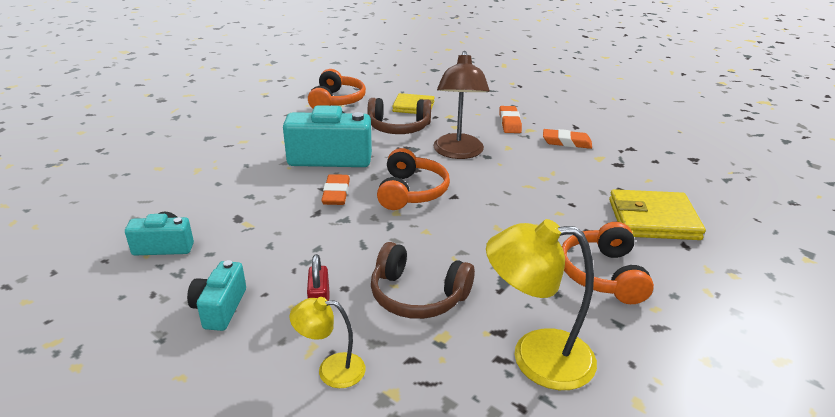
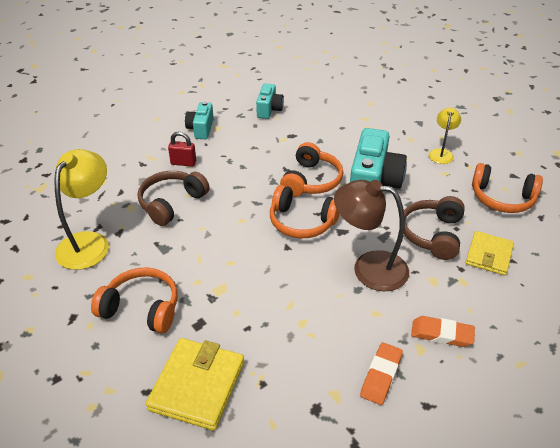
camera: 105 degrees right, 10 degrees up
(220, 308) = (201, 129): turquoise camera -> turquoise camera turned 105 degrees counterclockwise
(331, 370) = (131, 163): yellow lamp -> yellow lamp (441, 153)
(336, 193) = (311, 181): orange eraser -> orange headphones

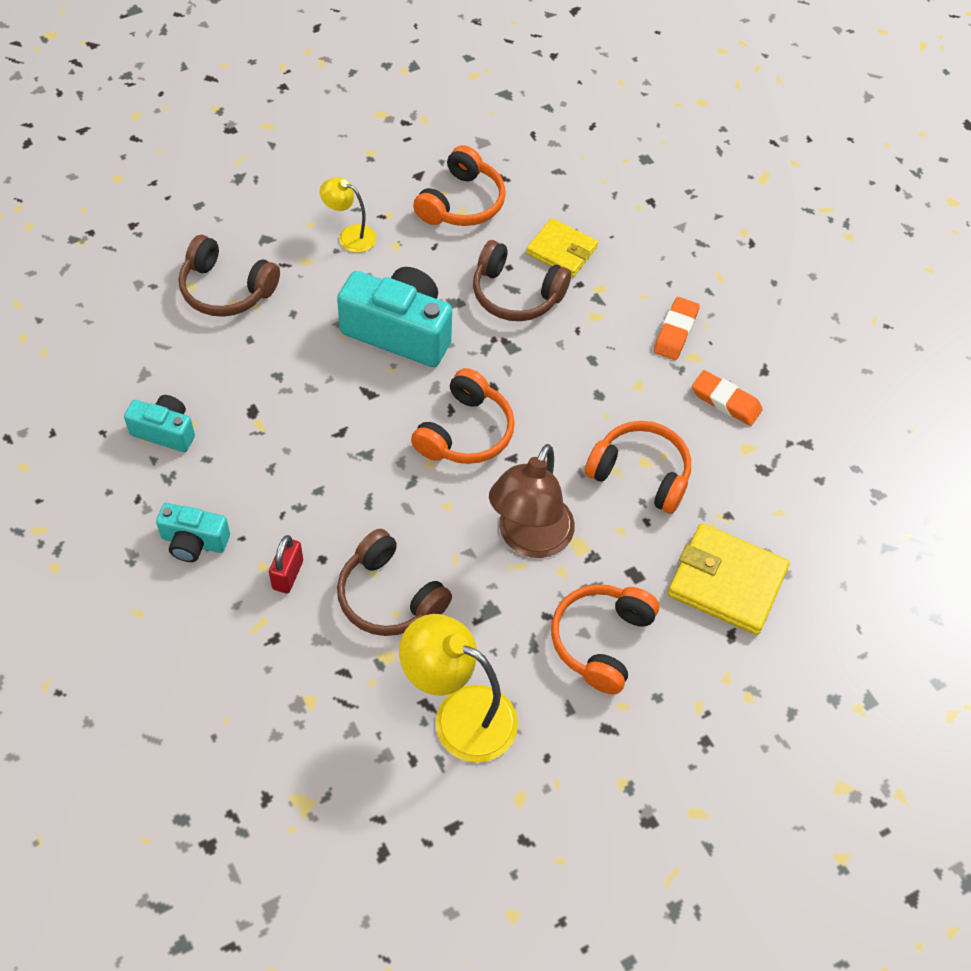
camera: 85 degrees left, 15 degrees up
(311, 181) = (376, 405): orange headphones -> orange headphones (640, 474)
(369, 268) = (565, 375): brown lamp -> brown lamp (529, 539)
(374, 114) = (226, 289): none -> brown headphones

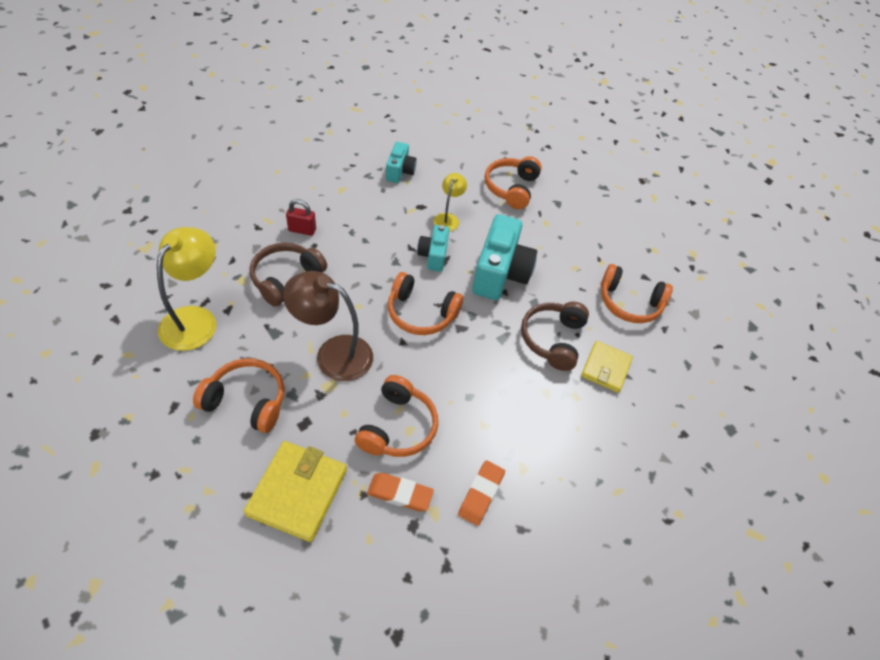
camera: 80 degrees right, 5 degrees down
(194, 542) = (324, 189): turquoise camera -> turquoise camera (433, 255)
(226, 289) = (511, 188): brown headphones -> orange headphones
(350, 235) = (575, 243): yellow lamp -> yellow lamp (448, 218)
(675, 332) = (546, 453): orange eraser -> orange eraser (400, 494)

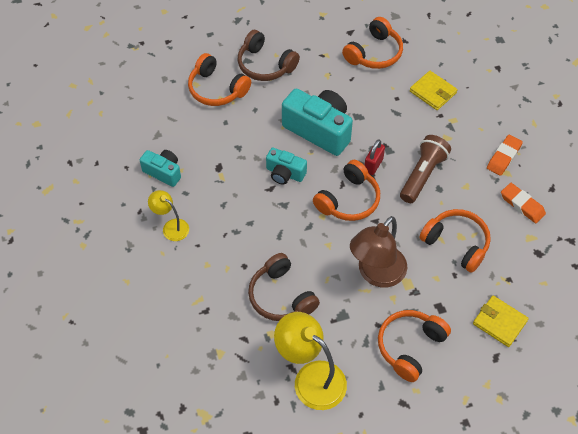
camera: 65 degrees left, 5 degrees up
(297, 492) = (499, 322): yellow wallet -> yellow wallet, size x0.66
(302, 230) = (221, 272): red padlock -> red padlock (373, 165)
(400, 494) = (513, 255): orange eraser -> orange eraser (504, 157)
(448, 218) = (241, 150): yellow lamp -> yellow lamp (171, 227)
(481, 376) = (422, 175): none -> brown flashlight
(552, 339) = (398, 116): brown headphones -> brown headphones (265, 65)

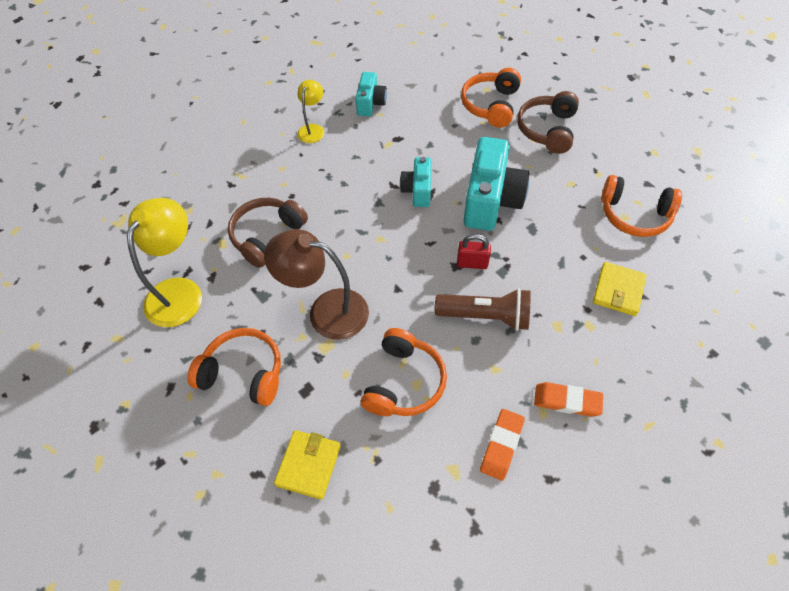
camera: 70 degrees right, 0 degrees up
(348, 200) = (412, 255): orange headphones -> none

